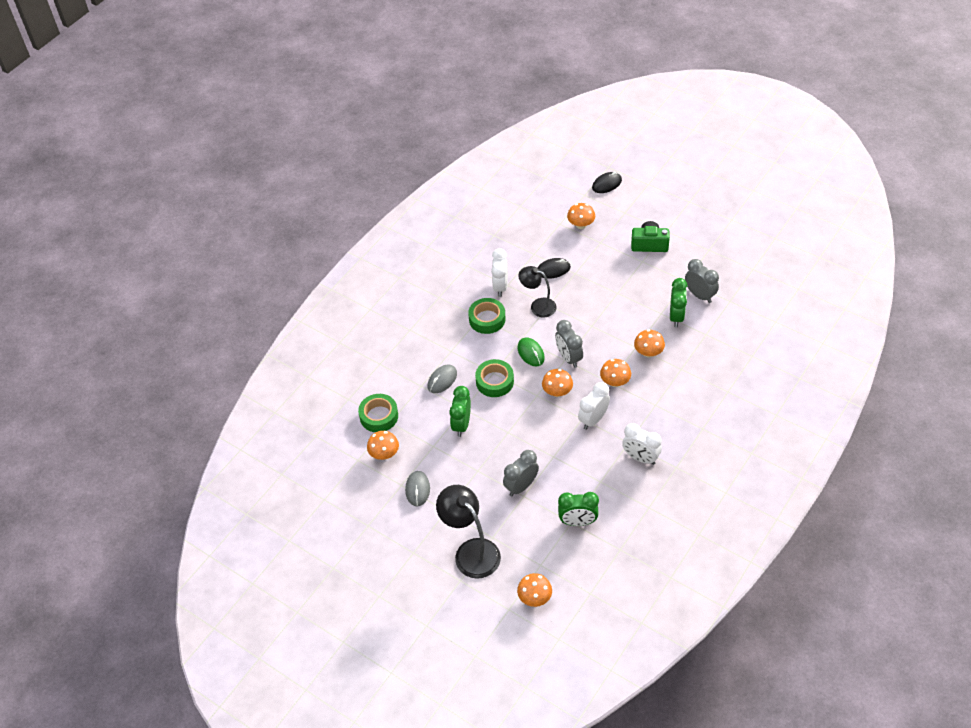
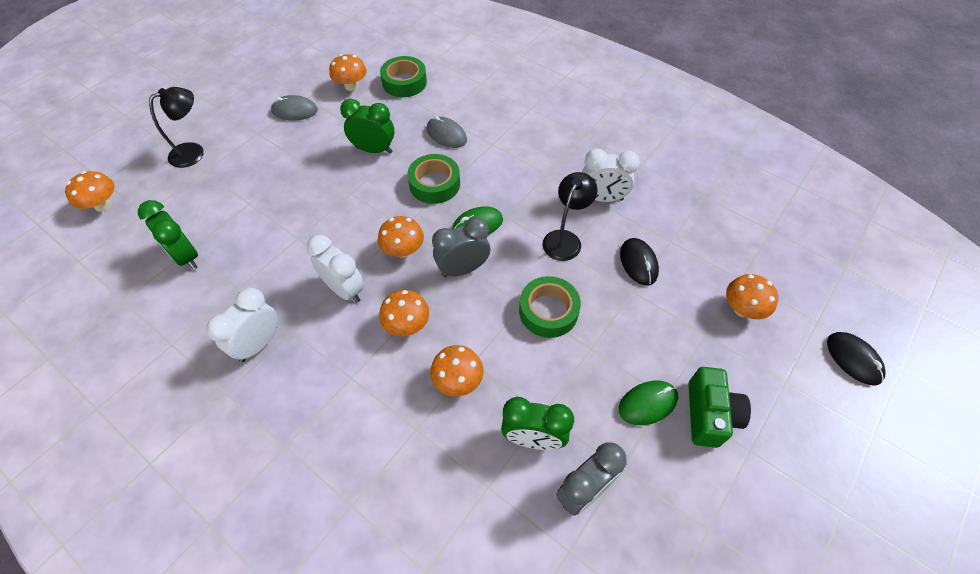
camera: 90 degrees right, 5 degrees up
(471, 551) = (194, 152): black lamp -> black lamp, size x0.65
(487, 319) = (542, 181): green tape -> green tape (548, 311)
(521, 486) = (263, 201): grey clock -> none
(578, 521) = (186, 256): green clock -> green clock turned 45 degrees counterclockwise
(647, 269) = (647, 403): none -> green mouse

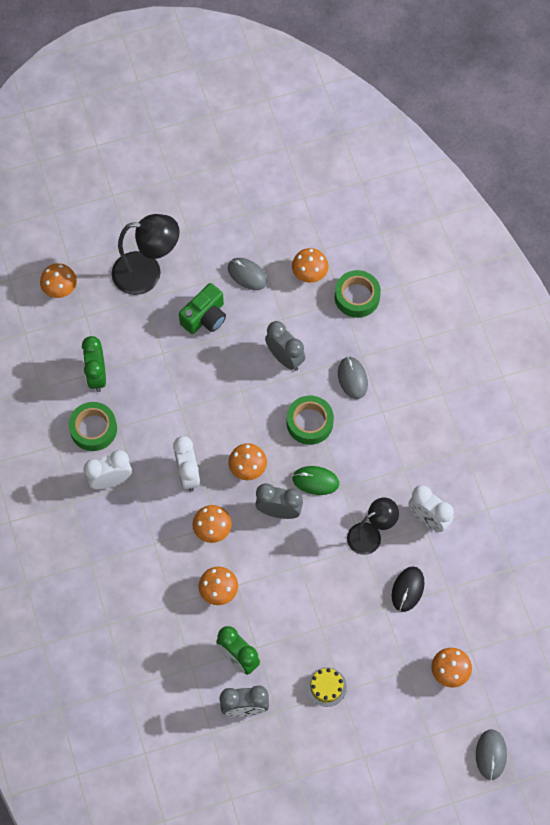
camera: 35 degrees right, 10 degrees up
(194, 152) = (147, 273): black lamp -> black lamp, size x1.54
(374, 150) = (285, 358): green clock -> grey clock
(548, 311) = (313, 582): green tape -> green tape (93, 429)
(647, 403) = (326, 687): green mouse -> yellow cake
(709, 414) = (359, 720): green camera -> green camera (205, 317)
(853, 359) = (491, 754): black mouse -> grey mouse

